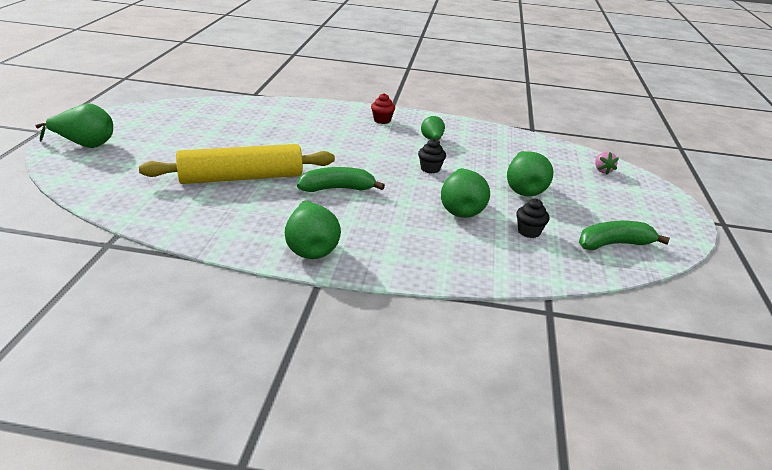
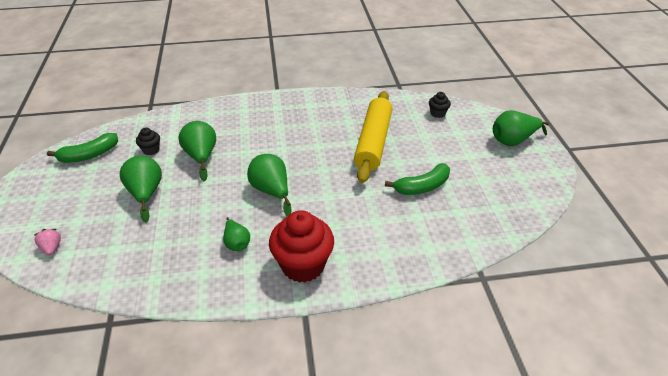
camera: 165 degrees right, 10 degrees up
(241, 177) = (373, 142): yellow rolling pin -> yellow rolling pin turned 45 degrees counterclockwise
(311, 248) = (291, 104): green pear -> green pear (271, 191)
(337, 189) = (299, 151): green banana -> green banana (422, 186)
(382, 120) = (303, 265): red cupcake -> red cupcake, size x2.14
(430, 169) = (232, 196): black cupcake -> black cupcake (437, 113)

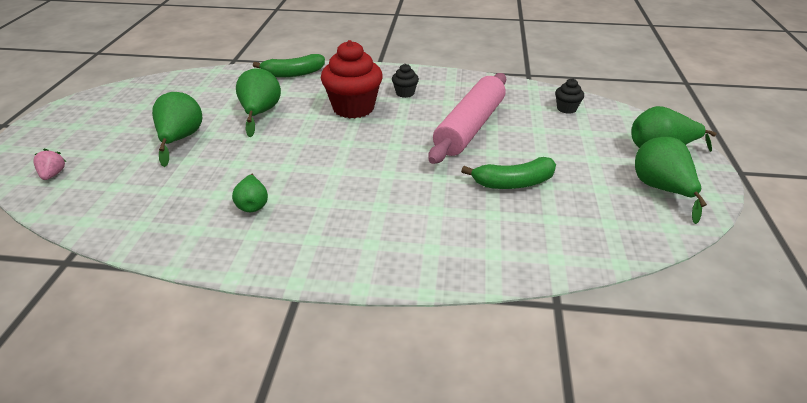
camera: 15 degrees right, 5 degrees down
(89, 155) = (144, 95): green banana -> green banana (293, 74)
(151, 150) = (210, 100): black cupcake -> black cupcake (405, 93)
(271, 191) = (321, 159): green pear -> green pear (661, 189)
(303, 265) = (319, 243): red cupcake -> red cupcake (353, 108)
(373, 142) = (470, 127): yellow rolling pin -> pink rolling pin

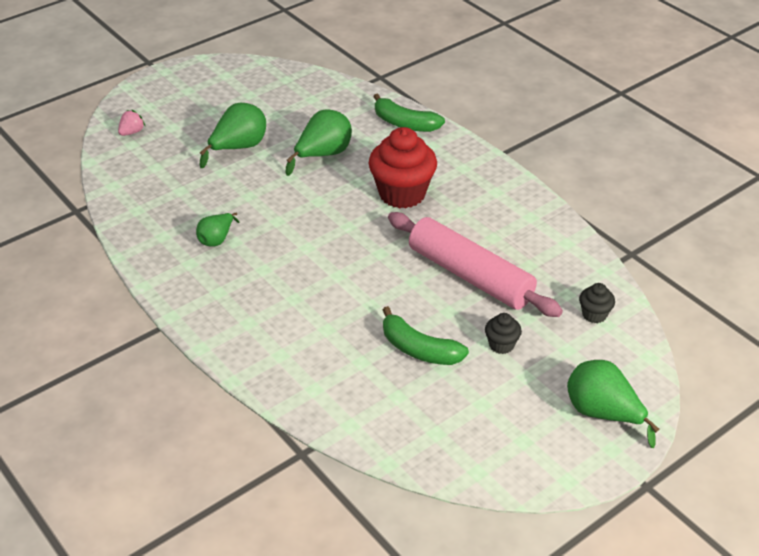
camera: 45 degrees right, 5 degrees up
(405, 93) = (469, 204): black cupcake -> black cupcake (501, 345)
(470, 127) = (469, 276): pink rolling pin -> pink rolling pin turned 60 degrees clockwise
(661, 189) = (532, 442): green pear -> none

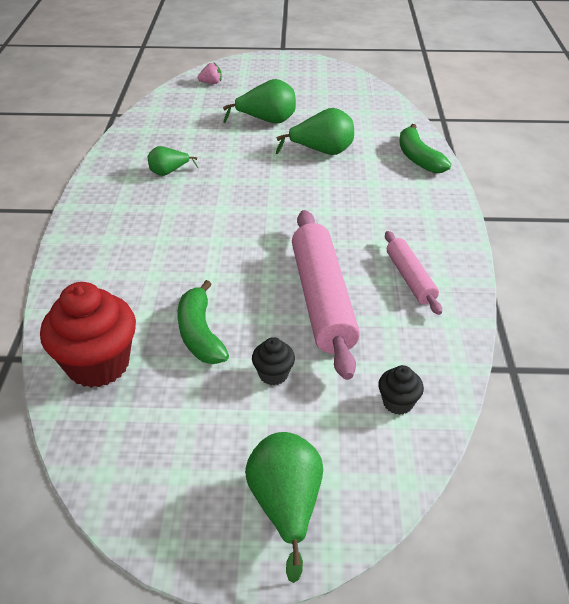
camera: 40 degrees right, 0 degrees up
(402, 194) = (348, 207): red cupcake -> red cupcake (98, 364)
(508, 226) = (410, 278): none -> pink rolling pin

